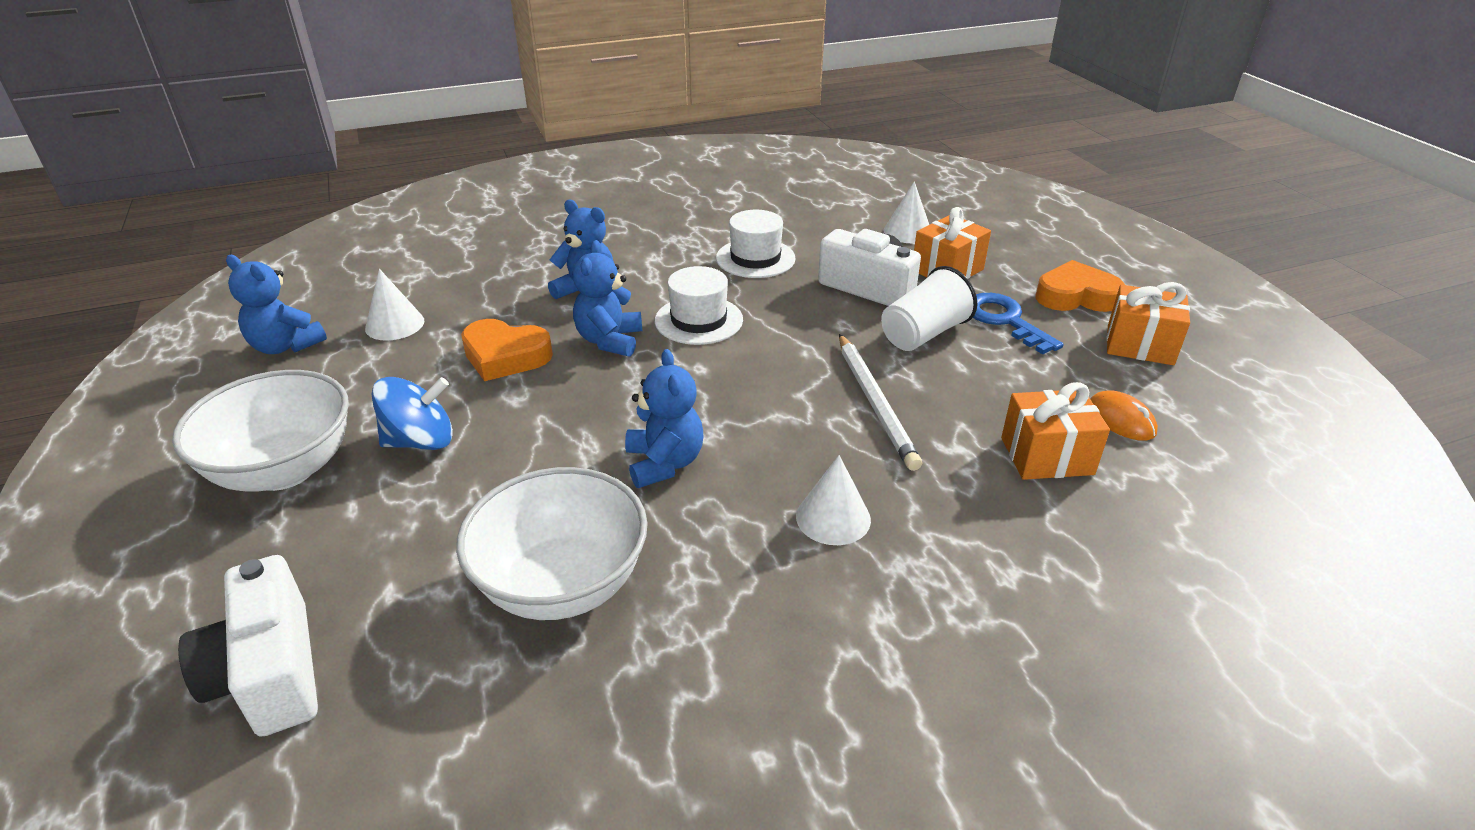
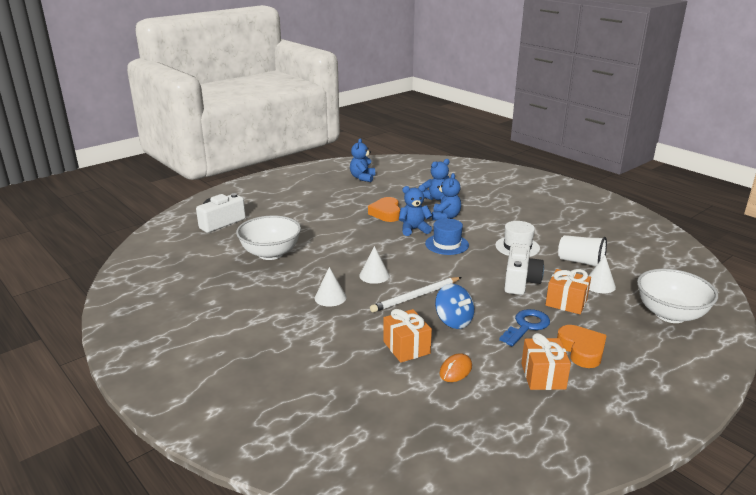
camera: 70 degrees right, 10 degrees down
(284, 469) = (300, 198): white bowl -> white bowl (670, 314)
(395, 324) = (390, 189): white cone -> white cone (374, 275)
(420, 441) = (326, 213): blue spinning top -> blue spinning top (453, 321)
(664, 463) = (342, 257): blue teddy bear -> blue teddy bear (436, 198)
(698, 320) = (447, 244): white hat -> blue hat
(923, 334) = (487, 302): white cup -> white cup (581, 262)

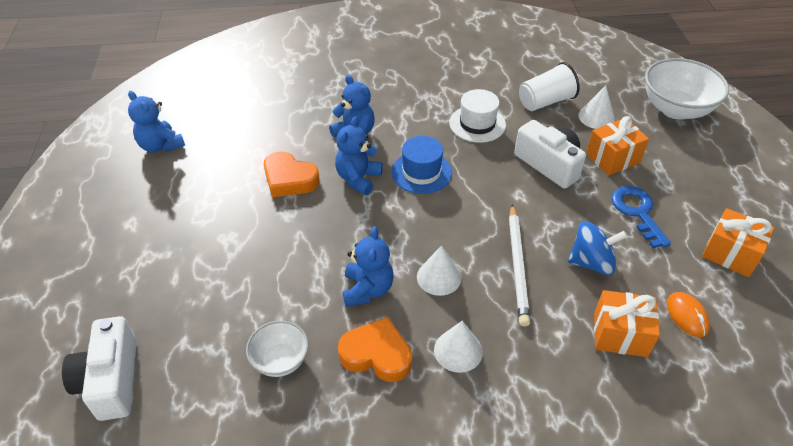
camera: 55 degrees left, 20 degrees up
(270, 253) = (280, 360): white bowl -> white bowl, size x0.56
(436, 198) = (298, 115): blue teddy bear -> blue teddy bear (367, 289)
(581, 350) = (701, 200): orange heart -> orange heart (376, 354)

